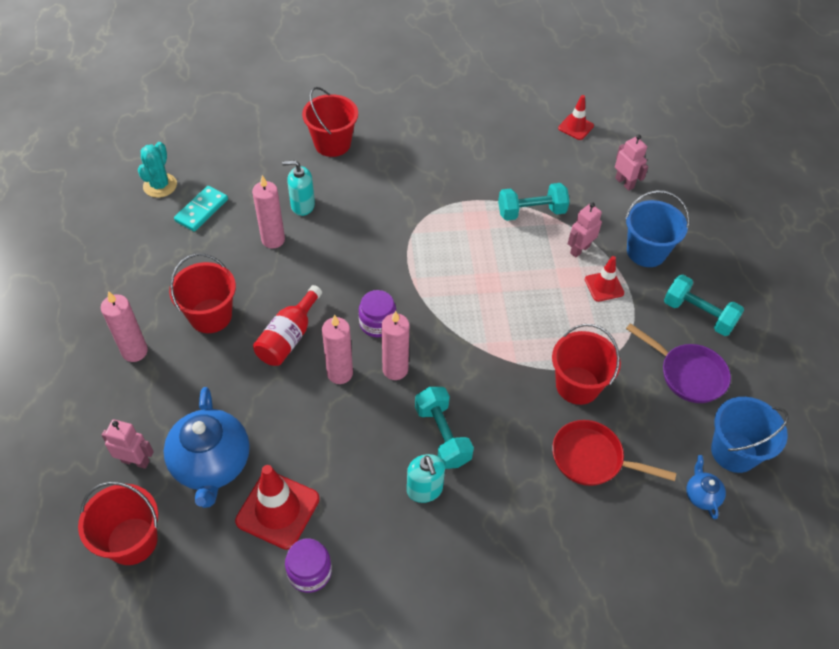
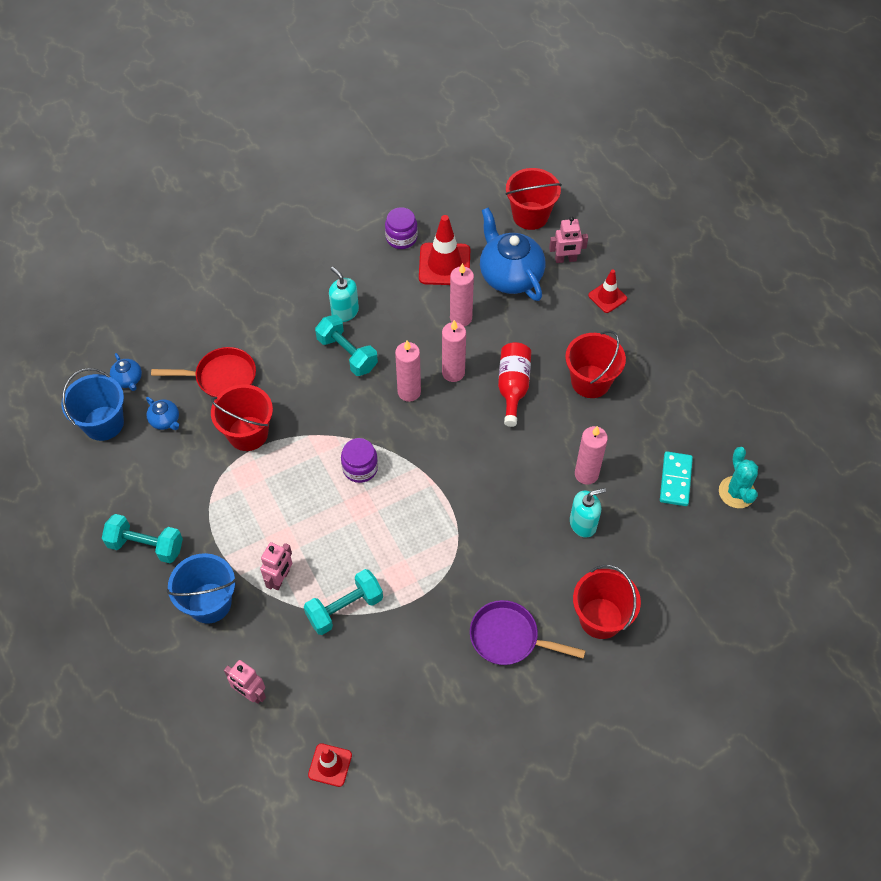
camera: 160 degrees right, 5 degrees up
(135, 351) = (628, 331): pink candle -> pink candle (461, 318)
(377, 323) = (444, 427): purple jar -> purple jar (360, 468)
(604, 286) = (245, 543): red traffic cone -> red traffic cone (607, 297)
(664, 430) = (165, 421): none -> blue teapot
(688, 374) = (150, 479): purple pan -> purple pan (509, 638)

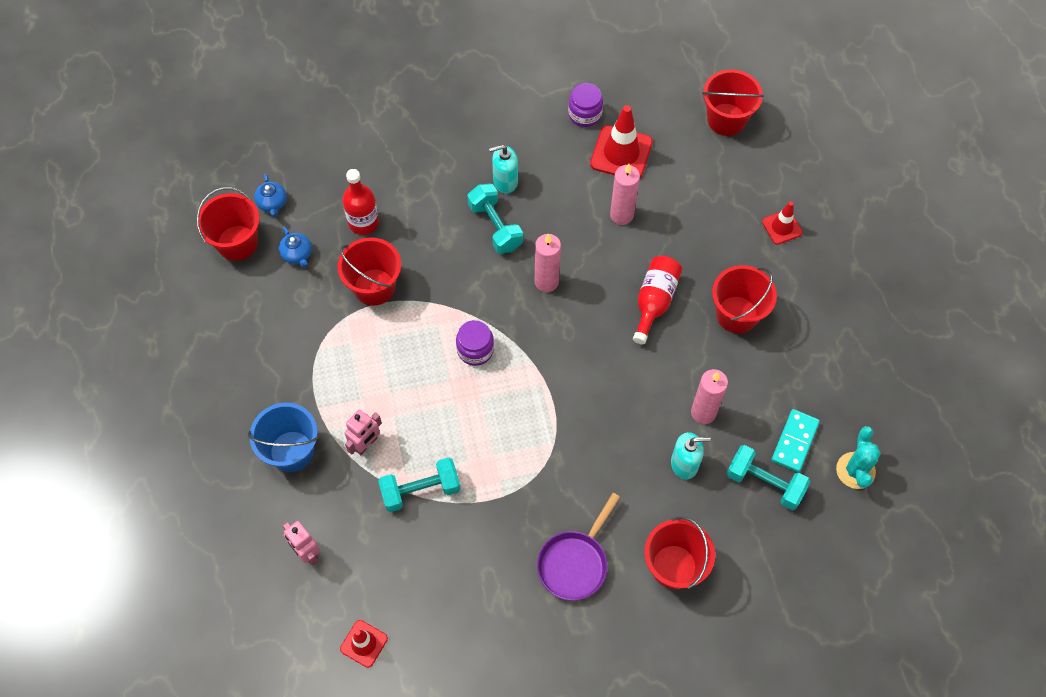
camera: 15 degrees right, 5 degrees up
(103, 423) = (237, 243): blue bucket -> red bucket
(146, 545) = (246, 378): turquoise dumbbell -> turquoise dumbbell (764, 483)
(221, 377) = (363, 222): red pan -> red bottle
(345, 312) = (505, 181): turquoise soap dispenser -> turquoise soap dispenser turned 75 degrees counterclockwise
(453, 372) = (597, 271): pink candle -> none
(509, 638) = (575, 563): purple pan -> purple pan turned 90 degrees counterclockwise
(510, 275) = (685, 180): blue teapot -> none
(565, 259) = (749, 176): pink robot -> none

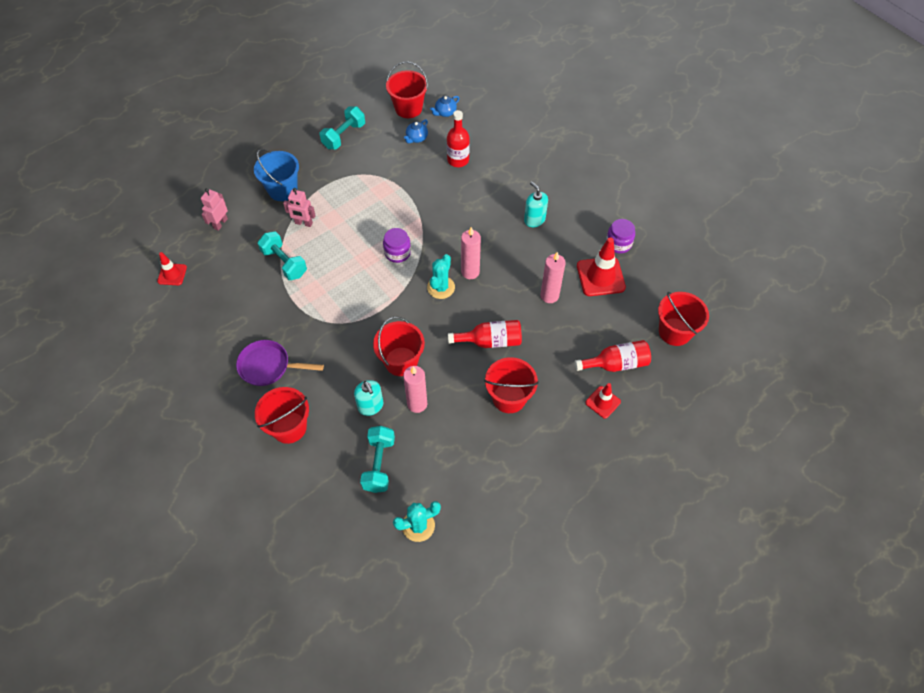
camera: 65 degrees right, 5 degrees down
(374, 287) = (415, 183): red bucket -> red bucket (401, 361)
(495, 226) = (496, 228): turquoise dumbbell -> turquoise dumbbell (344, 136)
(553, 322) = (441, 287): none -> turquoise cactus
(741, 192) = (616, 364): none -> red bottle
(795, 441) = (422, 474): turquoise domino -> none

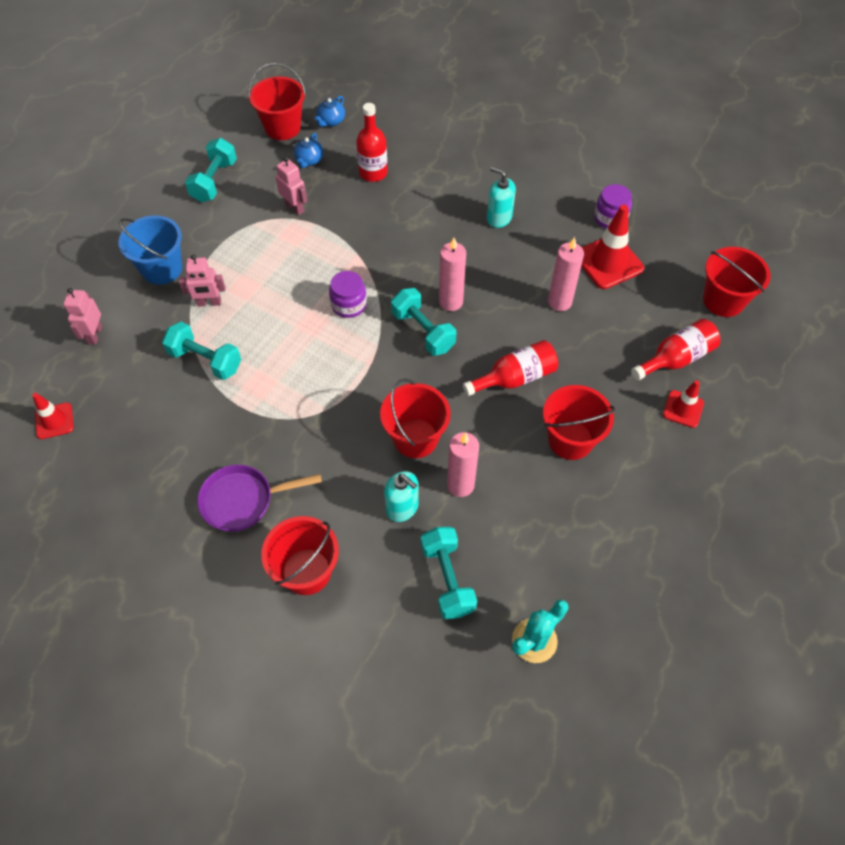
camera: 20 degrees left, 0 degrees up
(391, 171) = (295, 207): none -> pink robot
(441, 287) = (423, 331): turquoise cactus -> turquoise dumbbell

